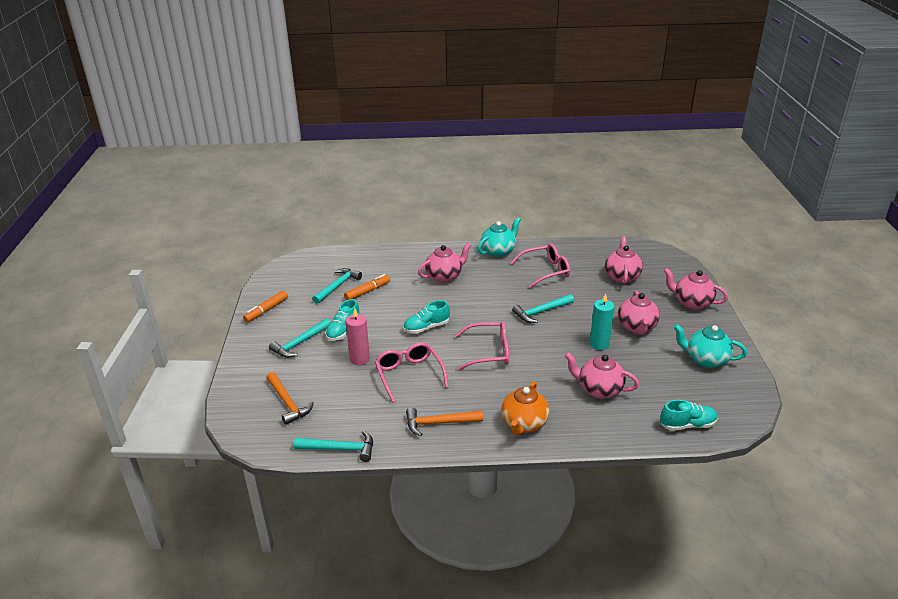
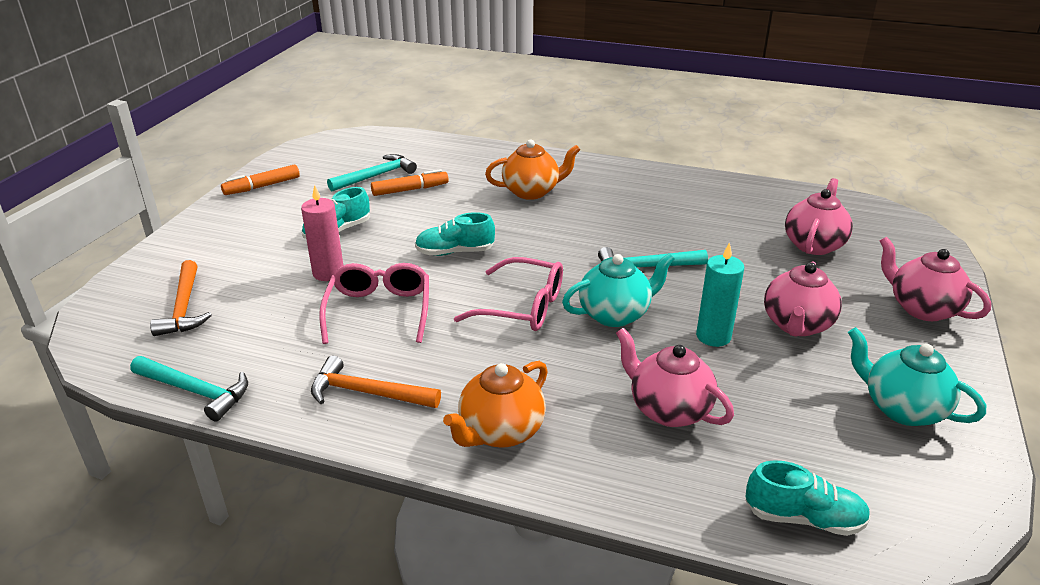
camera: 20 degrees right, 0 degrees up
(300, 343) = (268, 234): turquoise hammer -> none
(444, 276) = (532, 191): pink teapot -> orange teapot
(498, 251) = (634, 175): turquoise teapot -> turquoise teapot (615, 314)
(545, 271) = (690, 213): pink glasses -> none

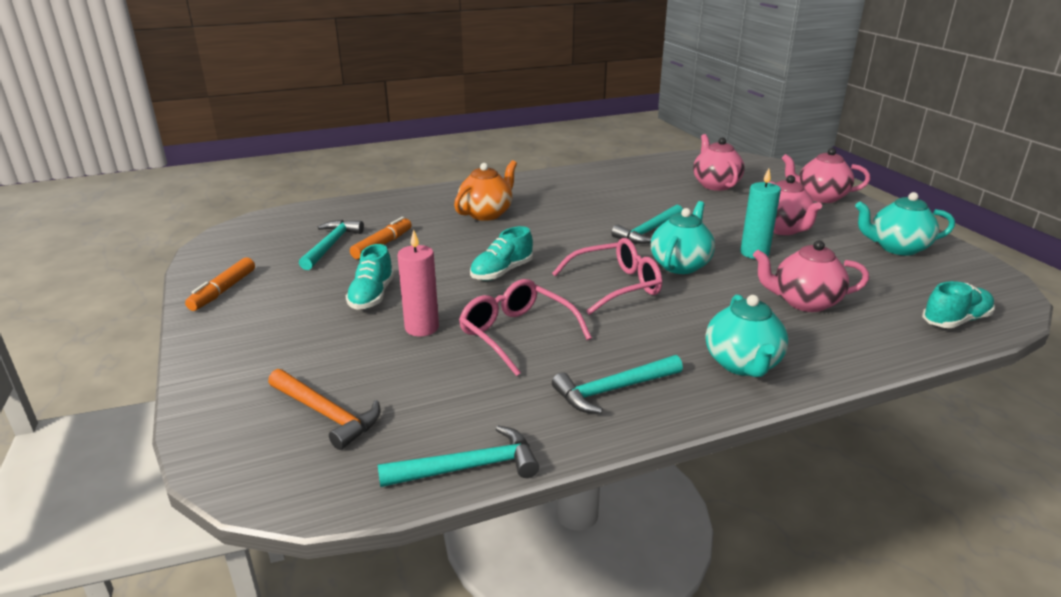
camera: 40 degrees left, 5 degrees down
(367, 393) = (613, 390): orange hammer -> turquoise hammer
(500, 432) = (742, 364): orange teapot -> turquoise teapot

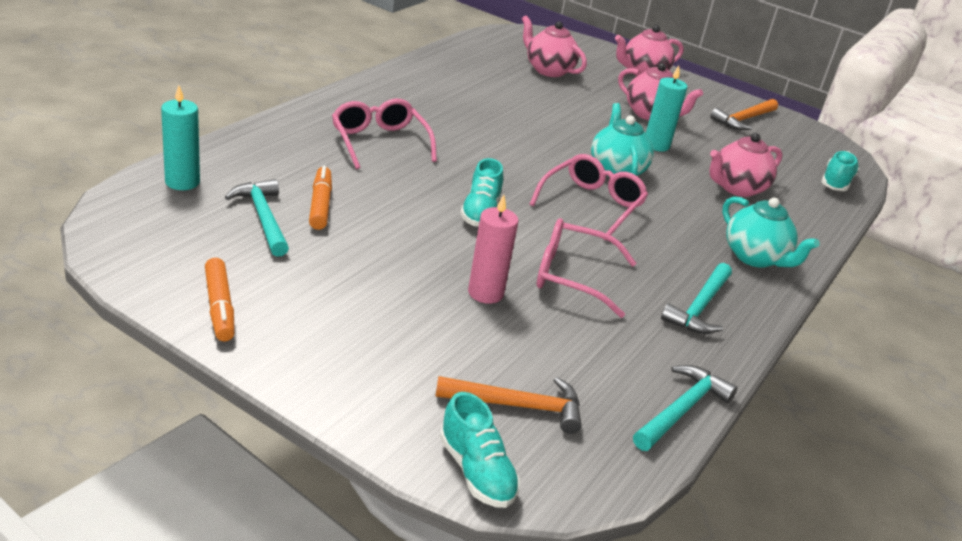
camera: 40 degrees left, 5 degrees up
(311, 216) = (182, 182): none -> turquoise candle
(372, 296) = (393, 271): turquoise shoe -> turquoise shoe (476, 471)
(486, 214) = (379, 142): orange teapot -> pink glasses
(648, 231) = (552, 137): turquoise hammer -> none
(897, 248) = (743, 119): turquoise teapot -> orange hammer

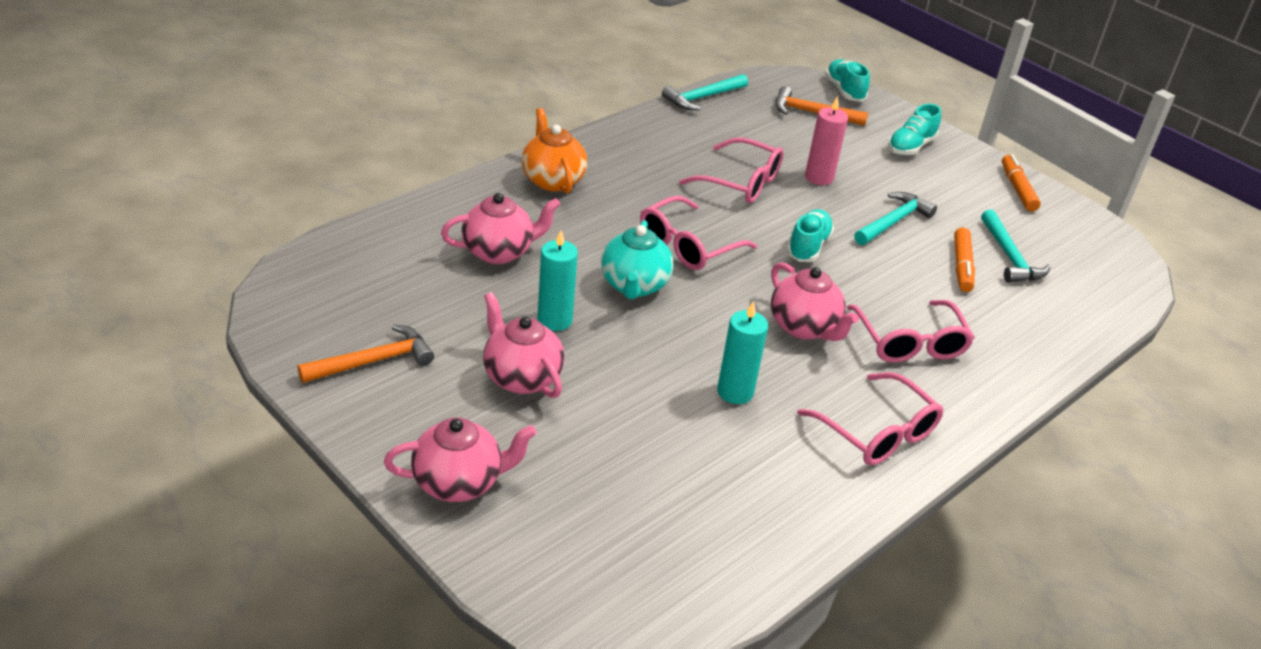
camera: 165 degrees left, 5 degrees up
(182, 182) = (1095, 300): turquoise candle -> turquoise candle (735, 392)
(405, 93) = (877, 432): none -> pink glasses
(548, 70) = (636, 491): pink teapot -> pink teapot (804, 327)
(699, 307) = (642, 149): turquoise hammer -> turquoise hammer (893, 222)
(755, 257) = (552, 180): turquoise teapot -> orange teapot
(836, 182) = (353, 250): turquoise shoe -> turquoise shoe (911, 146)

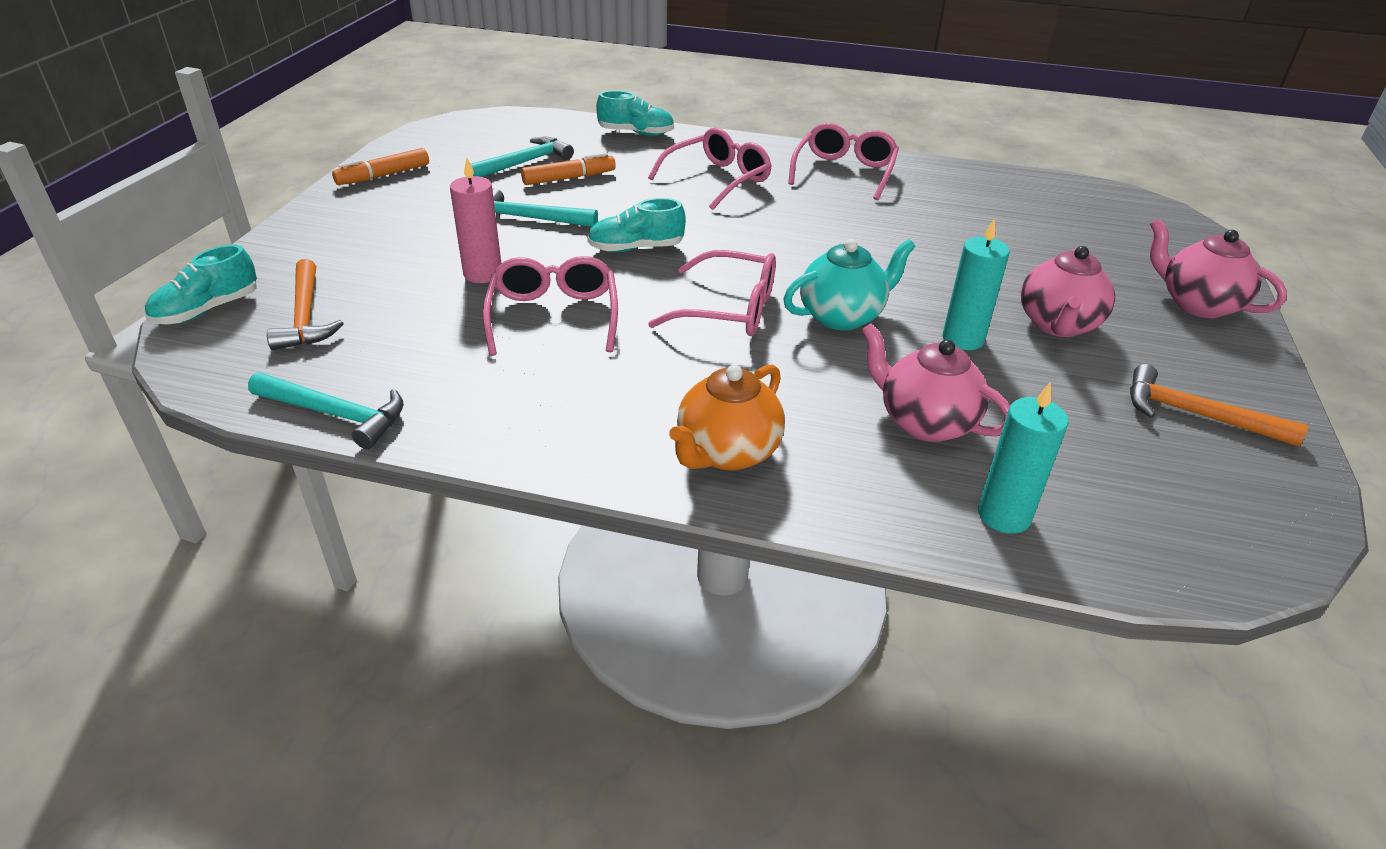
camera: 120 degrees left, 0 degrees up
(735, 392) = (896, 229): turquoise candle -> turquoise candle (1004, 515)
(804, 327) = (767, 222): pink teapot -> none
(911, 146) = (341, 239): turquoise shoe -> turquoise shoe (636, 133)

